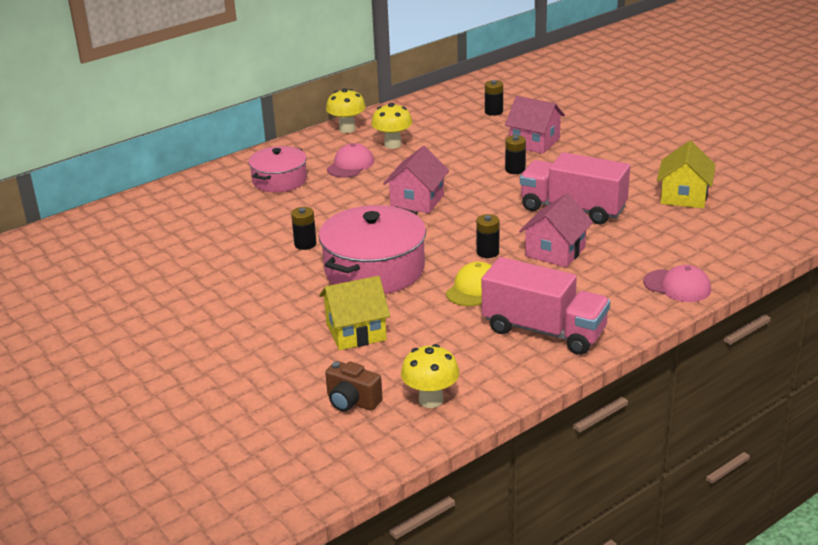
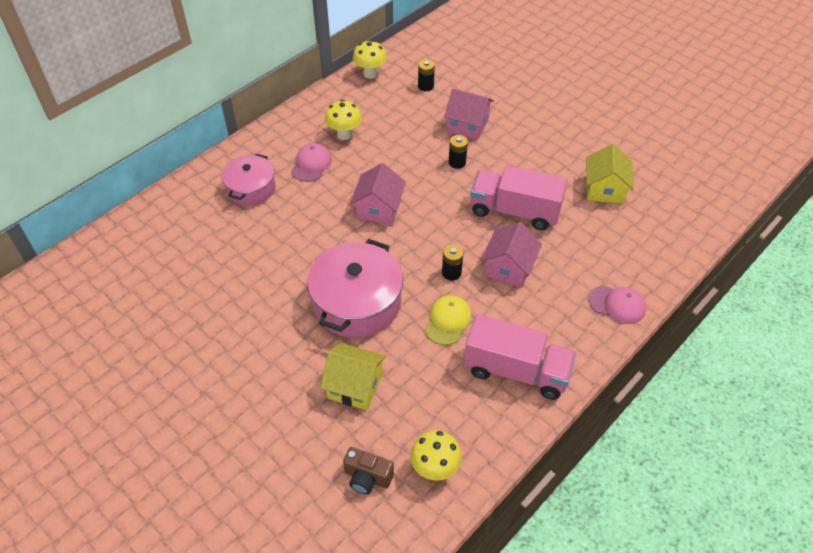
camera: 10 degrees left, 20 degrees up
(305, 244) = (289, 273): black battery -> none
(347, 129) = (300, 115): yellow mushroom -> yellow mushroom (370, 74)
(356, 332) = (355, 386): yellow house -> yellow house turned 45 degrees clockwise

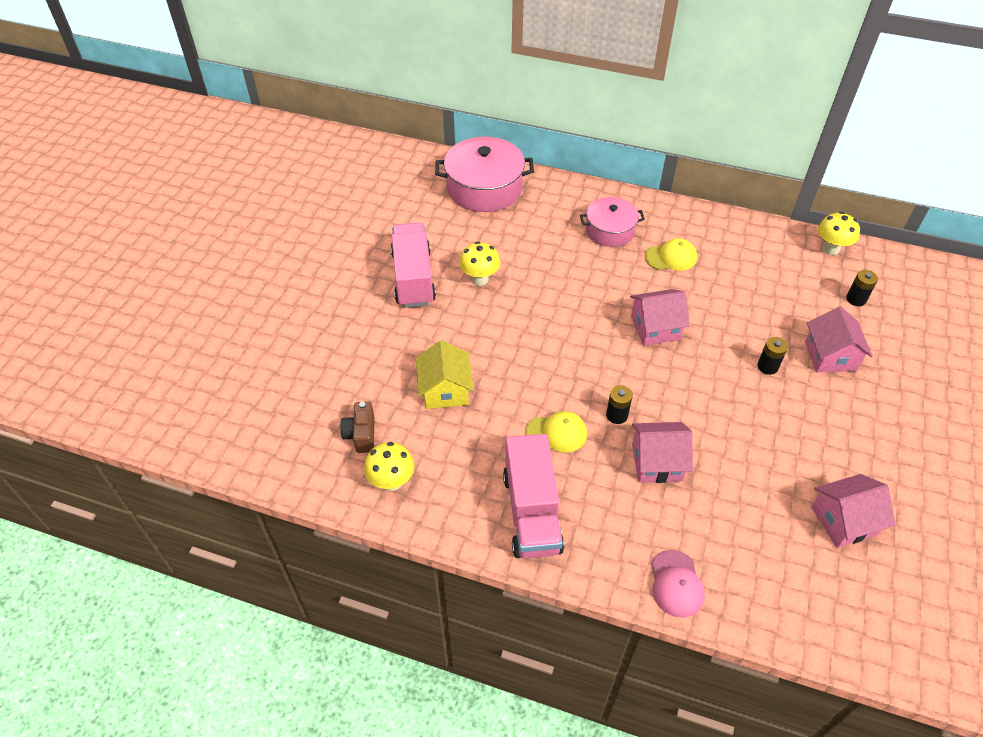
camera: 65 degrees right, 0 degrees up
(311, 164) = (671, 257): pink cap -> yellow cap
(344, 134) = (729, 264): yellow mushroom -> yellow mushroom (480, 279)
(357, 302) = (534, 356): pink pot -> pink pot (484, 188)
(514, 211) = (739, 441): pink truck -> pink truck (413, 278)
(604, 189) = (843, 521): yellow house -> pink house

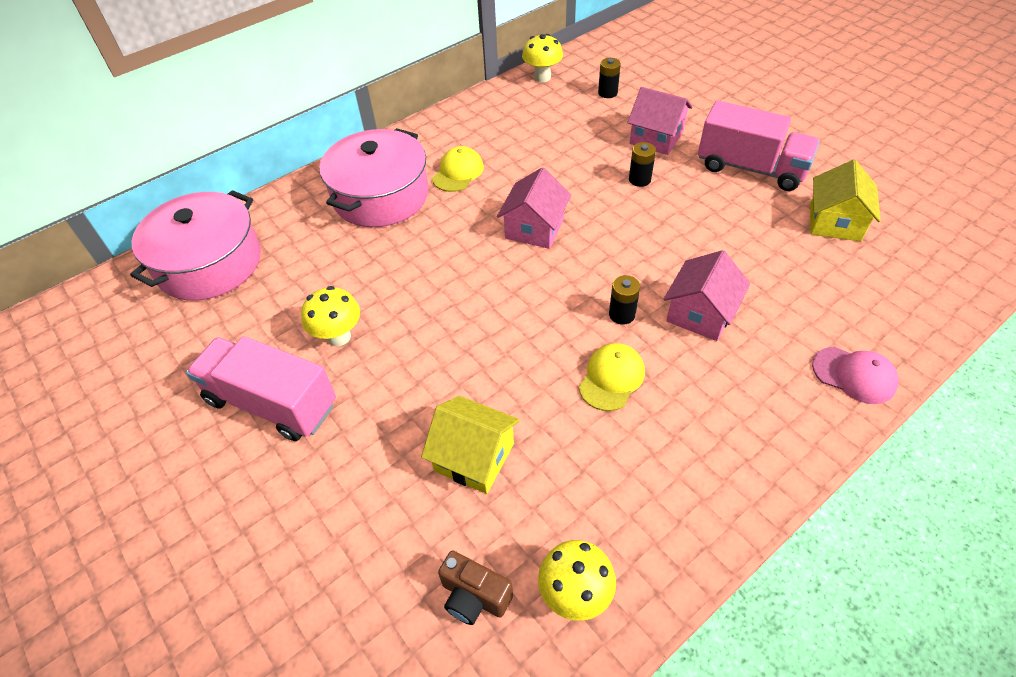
camera: 55 degrees left, 0 degrees up
(531, 512) = (704, 457): pink truck -> pink truck (750, 168)
(610, 230) = (380, 196): pink pot -> pink pot, size x1.60
(843, 521) = (834, 222): pink house -> yellow house

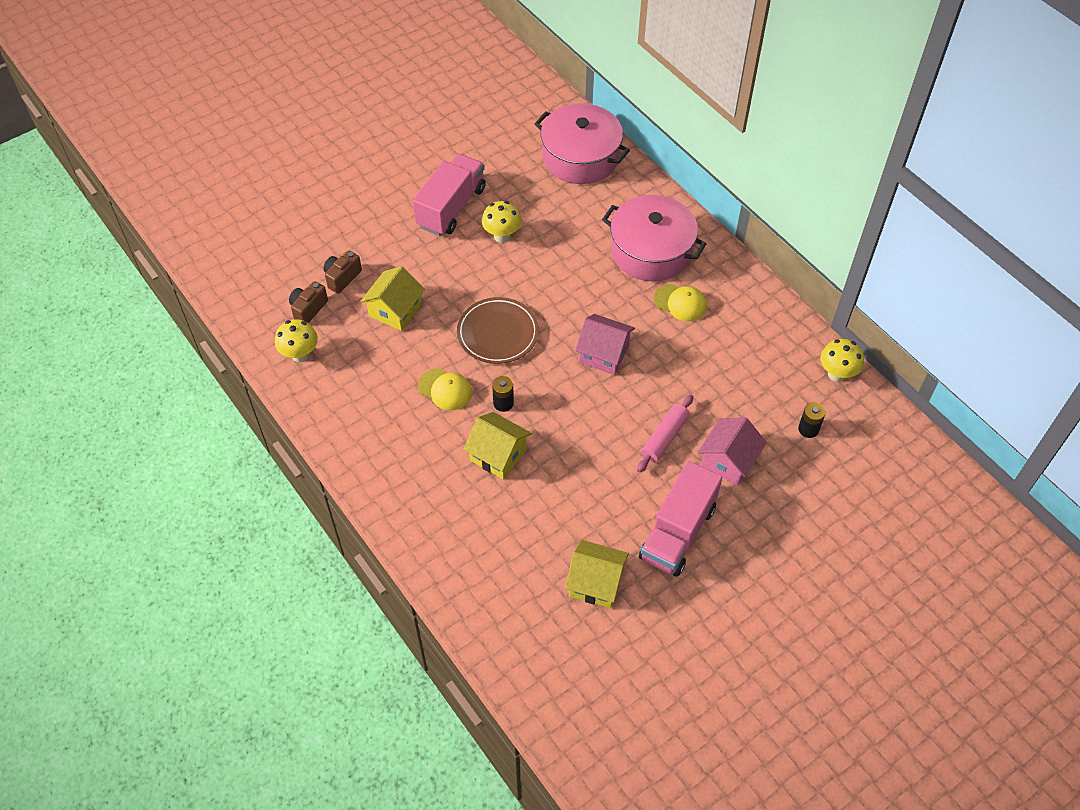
camera: 90 degrees right, 5 degrees up
(404, 548) = (342, 278): none -> brown camera
(510, 328) = (498, 333): none -> brown plate
(639, 179) = (664, 437): black battery -> pink rolling pin
(700, 314) = (498, 455): pink house -> yellow house
(854, 375) = (426, 543): pink cap -> none

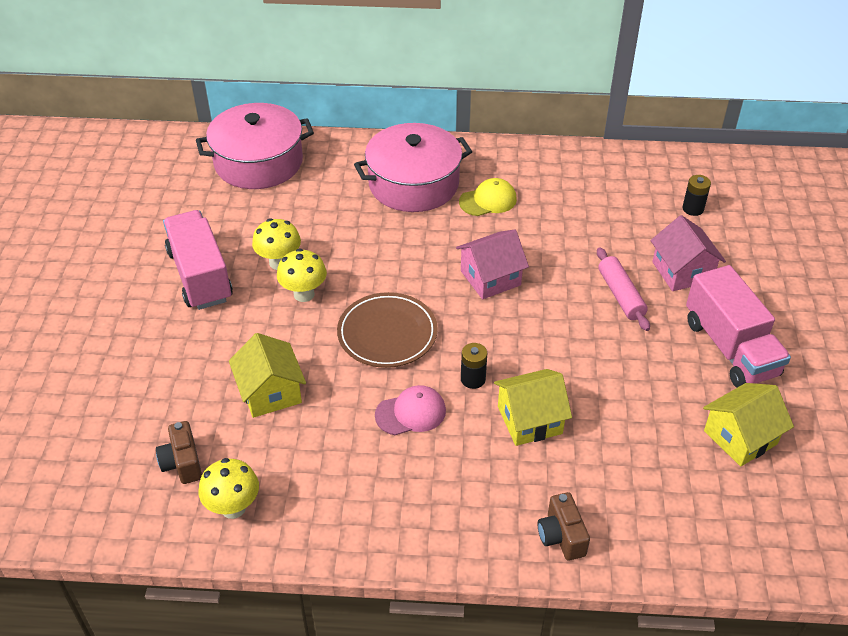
camera: 50 degrees left, 10 degrees down
(342, 278) = (177, 409): brown camera -> brown camera (561, 536)
(445, 389) = (411, 413): yellow cap -> pink cap
(836, 374) = (653, 162): yellow mushroom -> yellow mushroom (304, 294)

